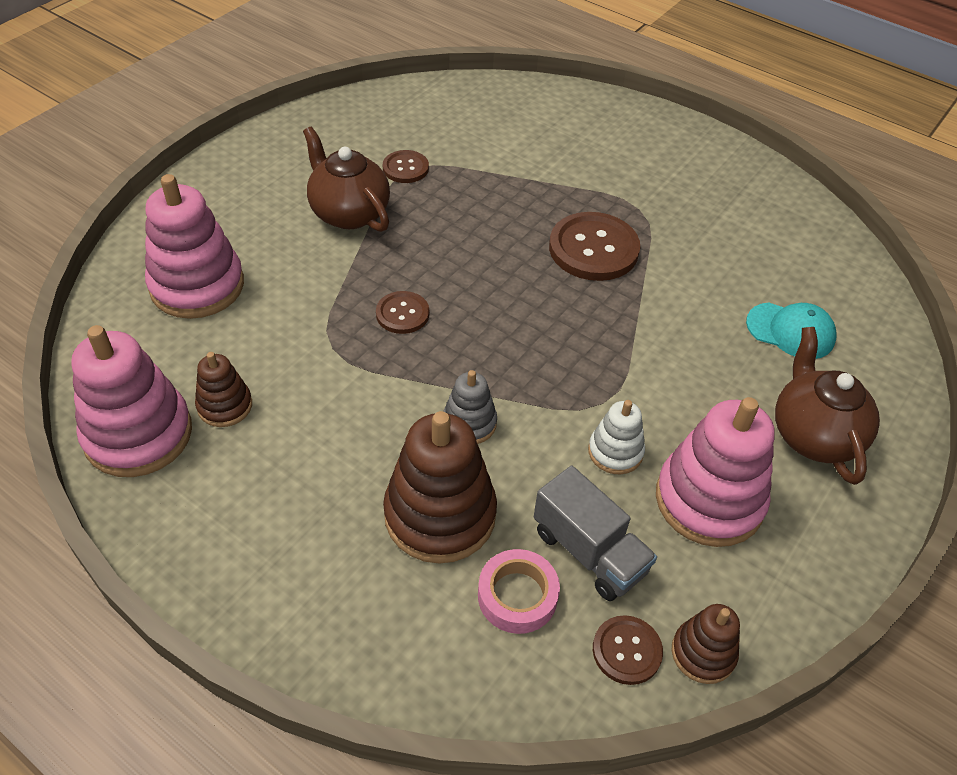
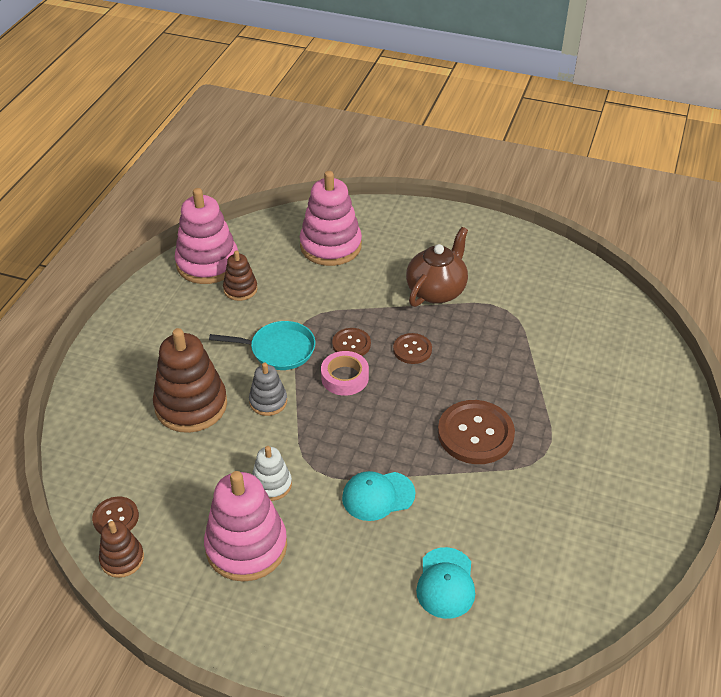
camera: 75 degrees right, 5 degrees down
(376, 390) = (278, 350): none -> turquoise pan
(405, 168) = (504, 305): brown button -> brown button (412, 349)
(517, 596) = (142, 455): pink tape -> pink tape (345, 377)
(589, 551) = (184, 485): grey truck -> none
(660, 354) = (378, 496): none -> turquoise cap
(813, 435) = (333, 609): brown teapot -> none

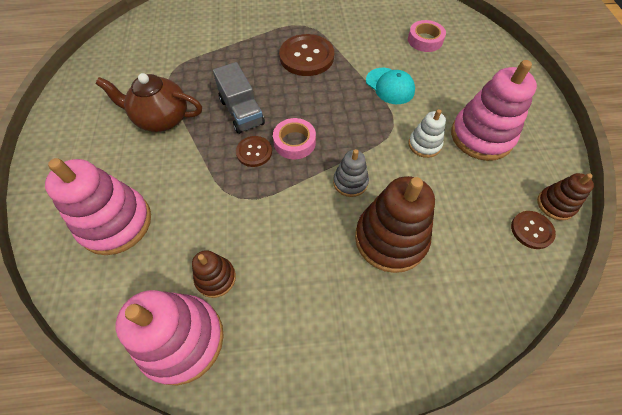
camera: 115 degrees left, 15 degrees up
(278, 350) = (287, 202): turquoise pan -> none
(412, 349) = (241, 112): brown button -> grey truck
(446, 583) = (425, 40): turquoise cap -> pink tape

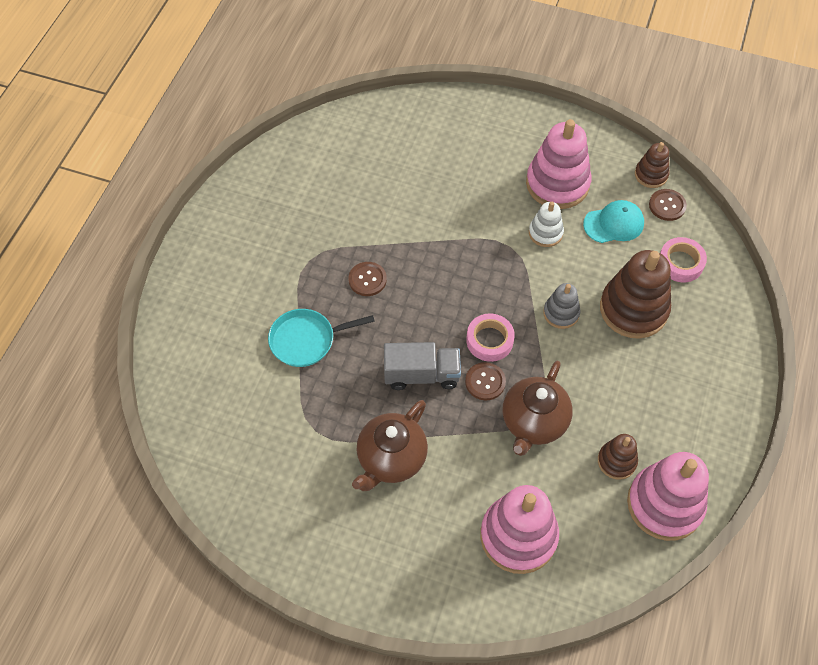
camera: 65 degrees left, 0 degrees up
(230, 198) = (533, 422): none -> brown teapot
(240, 45) = (306, 340): none -> turquoise pan
(306, 57) = (367, 279): brown button -> brown button, size x0.55
(390, 86) = (455, 223): turquoise cap -> turquoise cap (614, 224)
(425, 40) = (404, 158): pink tape -> pink tape (680, 263)

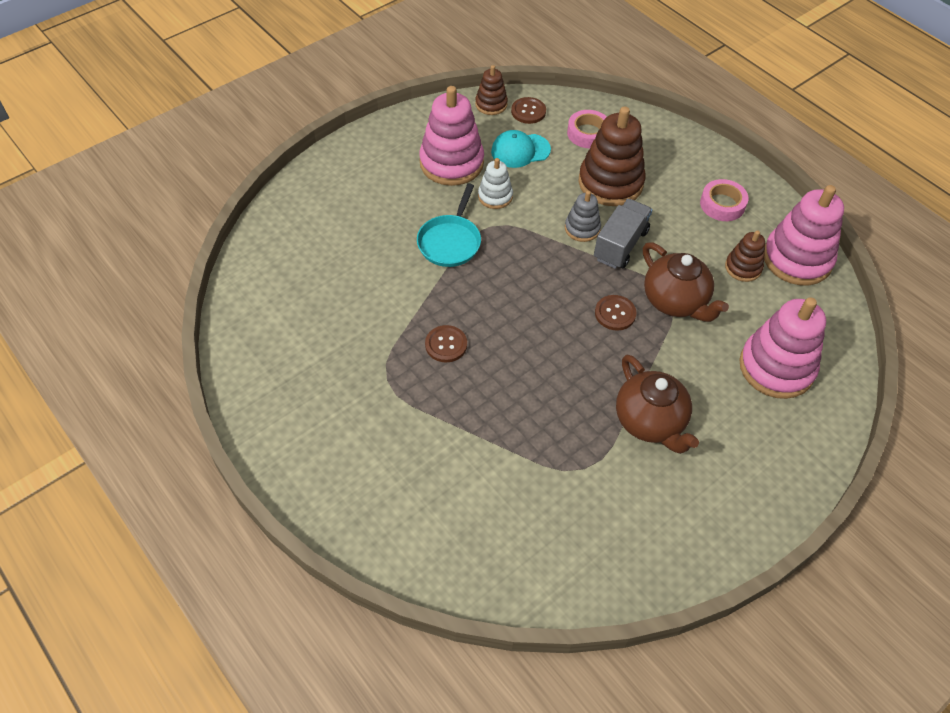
camera: 60 degrees left, 5 degrees down
(306, 340) = (478, 427): turquoise pan -> turquoise pan (450, 241)
(421, 375) = (577, 355): grey truck -> grey truck (620, 245)
(489, 340) = (575, 289): pink tape -> pink tape (722, 204)
(614, 224) = (520, 150): turquoise cap -> turquoise cap turned 120 degrees counterclockwise

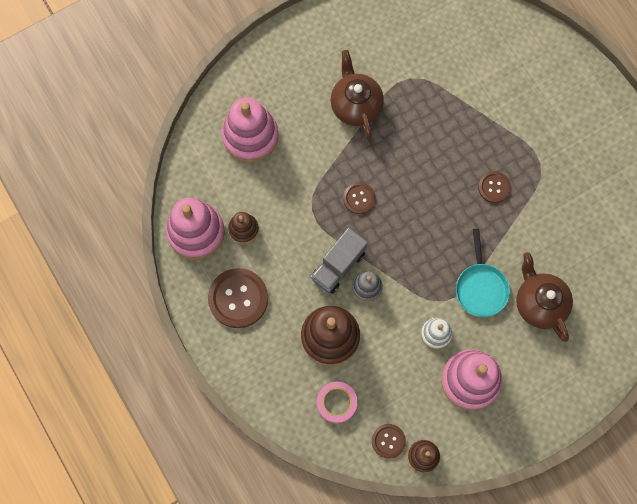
camera: 170 degrees left, 20 degrees up
(450, 241) = (481, 287): turquoise pan -> turquoise pan turned 150 degrees clockwise
(520, 150) = (405, 388): turquoise cap -> none
(675, 301) = (308, 204): brown teapot -> brown teapot (539, 303)
(722, 204) = (238, 298): pink tape -> brown button

